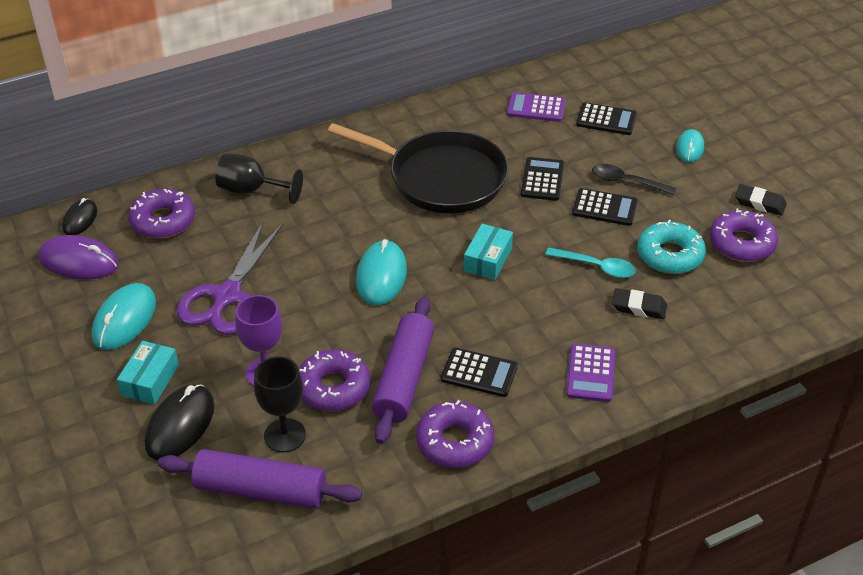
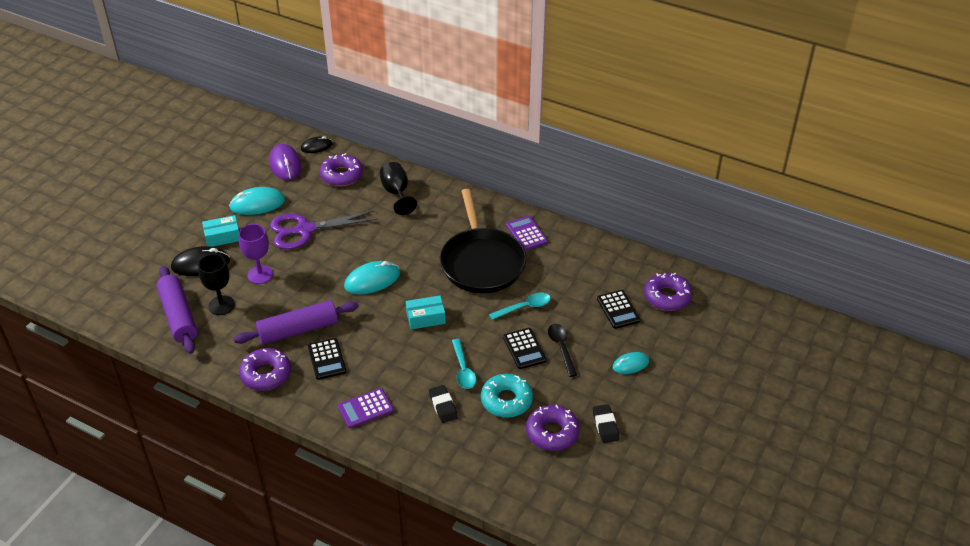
camera: 55 degrees right, 0 degrees up
(333, 387) = (269, 306): purple donut -> purple donut (667, 297)
(536, 108) = (595, 271): purple calculator -> purple calculator (526, 233)
(542, 179) = (524, 307): black calculator -> turquoise spoon

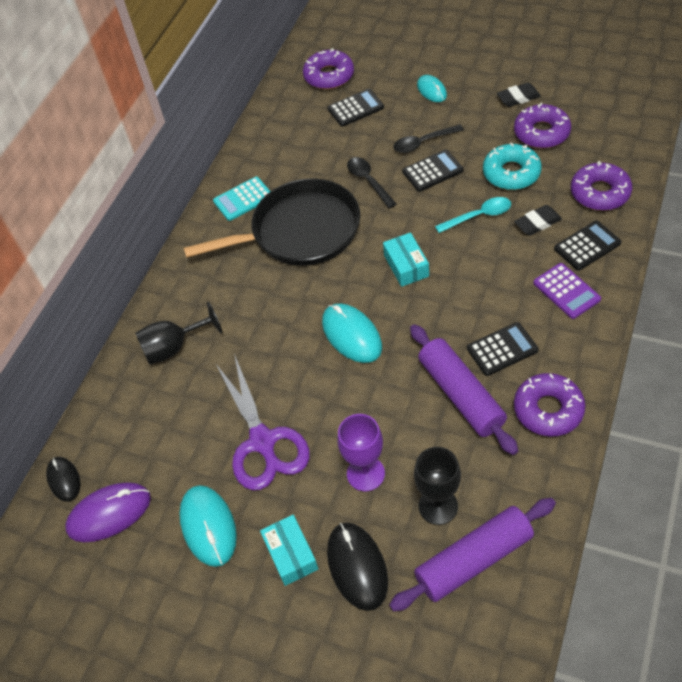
camera: 90 degrees left, 10 degrees up
(341, 175) = (135, 426): purple donut -> purple donut (600, 193)
(406, 433) = (587, 246): none -> black calculator
(524, 307) = (368, 181): turquoise spoon -> black spoon
(526, 233) = (243, 199): purple calculator -> turquoise calculator

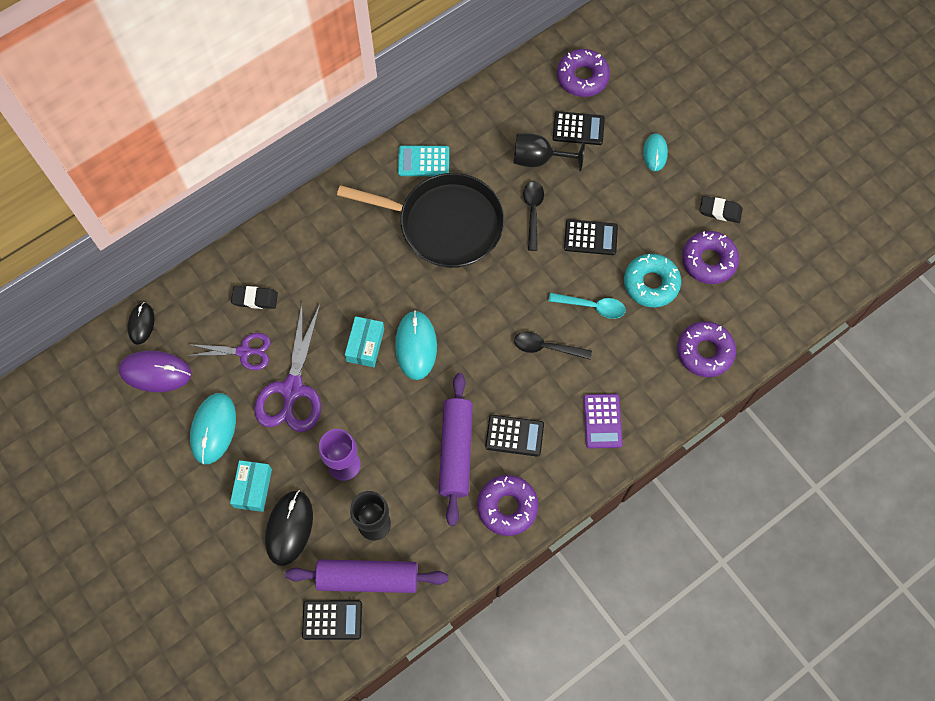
camera: 25 degrees right, 15 degrees up
(174, 347) = (282, 265): black goblet -> black goblet (539, 159)
(189, 439) = (244, 351): none -> purple scissors
(406, 266) = (501, 313): turquoise box -> turquoise box (365, 345)
(423, 142) = (605, 203): black spoon -> black spoon (546, 347)
(537, 223) = (632, 345): black eraser -> black eraser (255, 299)
(587, 246) = (652, 393): black calculator -> black calculator (332, 620)

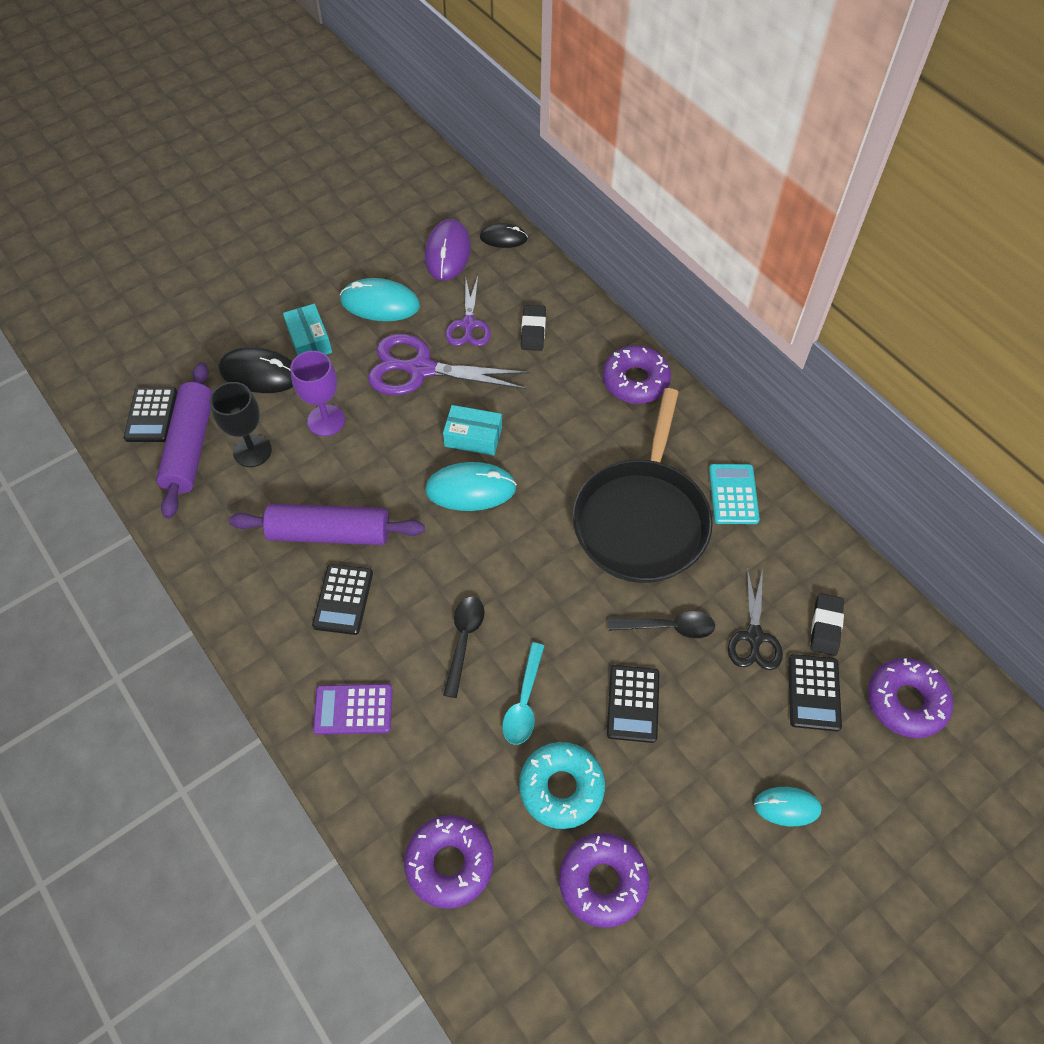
camera: 90 degrees right, 10 degrees down
(253, 488) = (309, 340): turquoise box -> turquoise box turned 60 degrees clockwise
(507, 507) = (251, 590): purple donut -> purple donut (635, 381)
(539, 159) = (754, 637): black goblet -> black scissors
(720, 211) = (692, 908): black eraser -> black eraser (825, 626)

